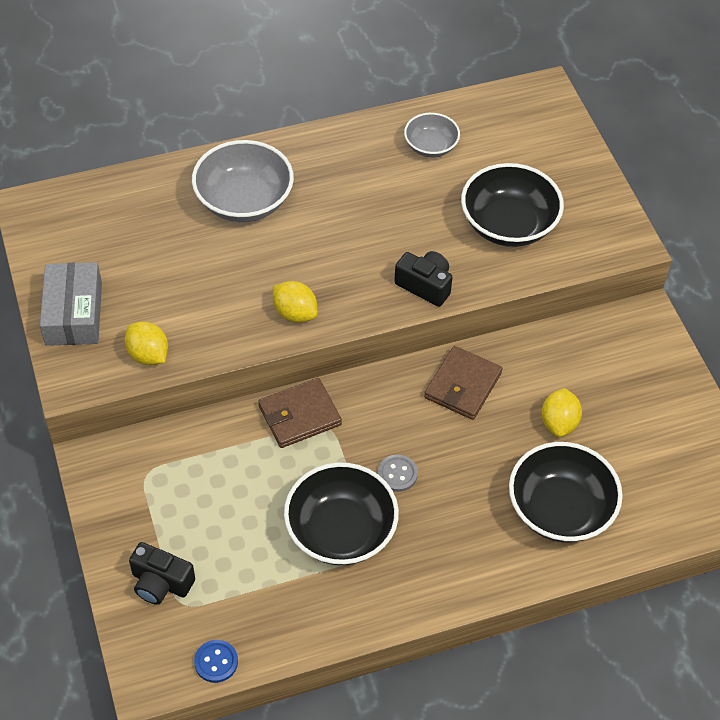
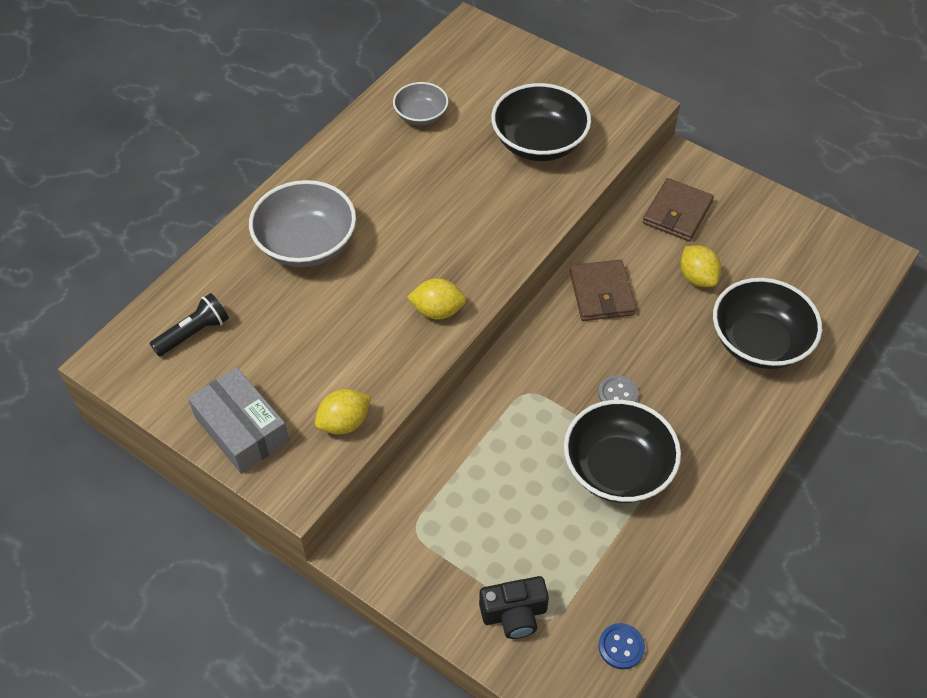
camera: 35 degrees left, 0 degrees up
(103, 221) = (194, 333): none -> black flashlight
(148, 355) = (344, 423): yellow lemon -> yellow lemon turned 45 degrees counterclockwise
(299, 415) = (498, 397): brown wallet -> brown wallet (677, 213)
(425, 285) = (520, 226): black camera -> none

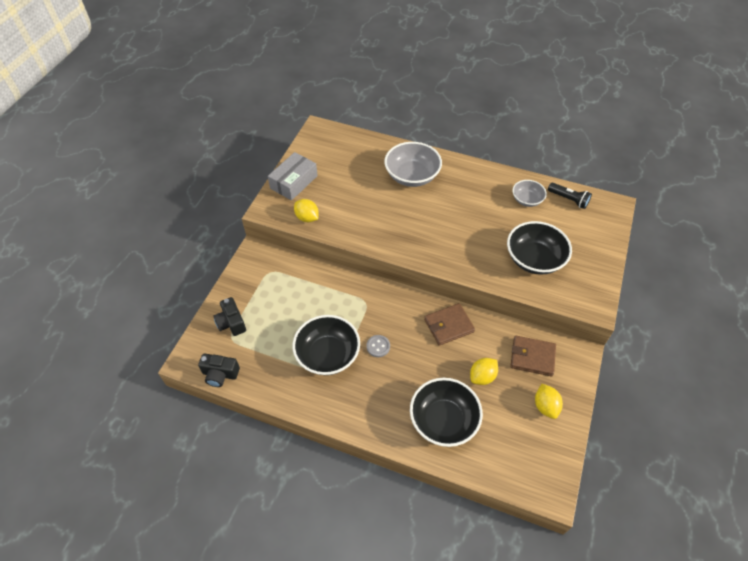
camera: 75 degrees right, 0 degrees up
(194, 333) = (342, 151): black flashlight -> black flashlight (569, 199)
(437, 311) = (388, 238): yellow lemon -> yellow lemon (545, 406)
(621, 647) = (220, 374): blue button -> black camera

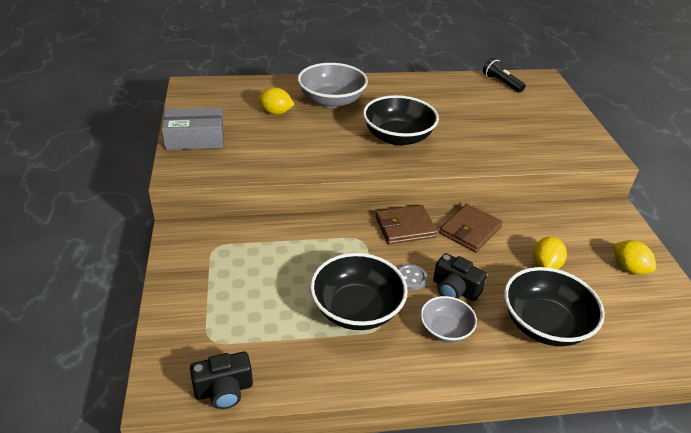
camera: 30 degrees left, 15 degrees down
(231, 323) = (199, 321): black camera -> black camera (455, 289)
(294, 182) = (195, 138): grey box -> grey box turned 75 degrees clockwise
(307, 218) = (238, 166): yellow lemon -> yellow lemon (276, 112)
(527, 200) = (464, 92): grey bowl -> grey bowl (445, 330)
(532, 357) = (576, 229): brown wallet -> brown wallet (405, 227)
(534, 259) = (515, 135): black bowl -> black bowl (398, 137)
(569, 199) = (501, 83): black flashlight -> black flashlight turned 135 degrees counterclockwise

